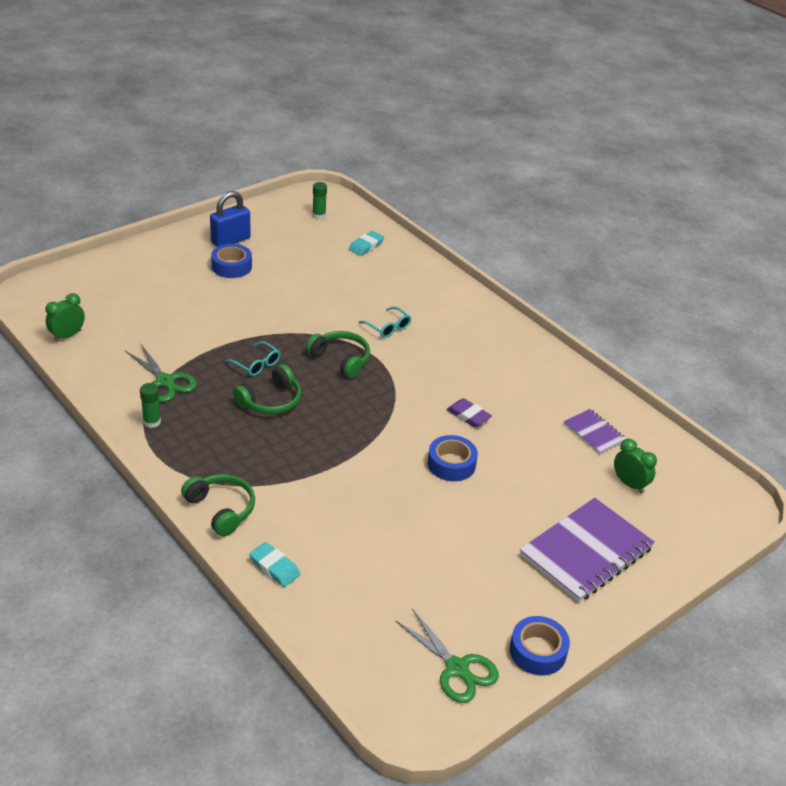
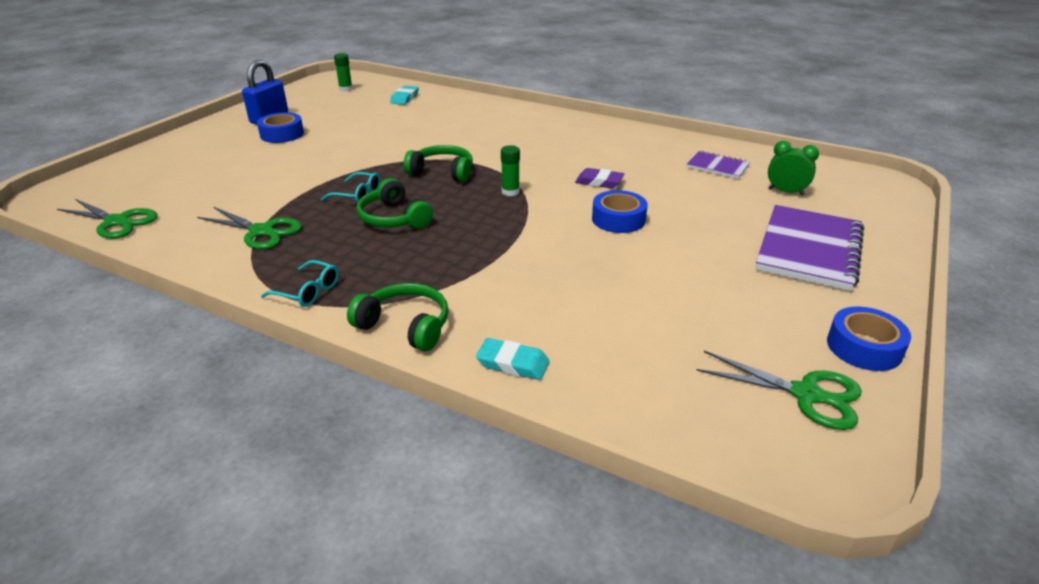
camera: 20 degrees left, 5 degrees down
(67, 336) = (117, 222): green clock -> green scissors
(152, 422) = (266, 269): green glue stick -> green glue stick (510, 192)
(271, 401) = (394, 218): green headphones -> green headphones turned 120 degrees clockwise
(387, 327) = (468, 142): turquoise glasses -> turquoise glasses (307, 291)

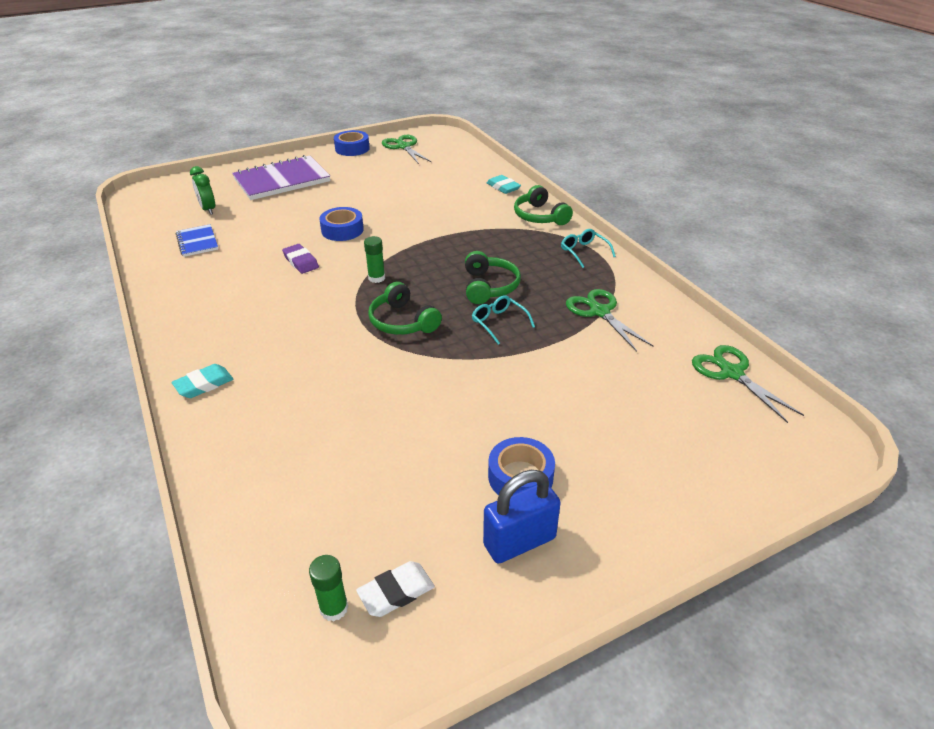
camera: 145 degrees left, 5 degrees up
(321, 97) = (396, 592): none -> white eraser
(404, 98) = (282, 508): turquoise eraser -> turquoise eraser (204, 384)
(717, 167) = (197, 242): purple notebook -> blue notebook

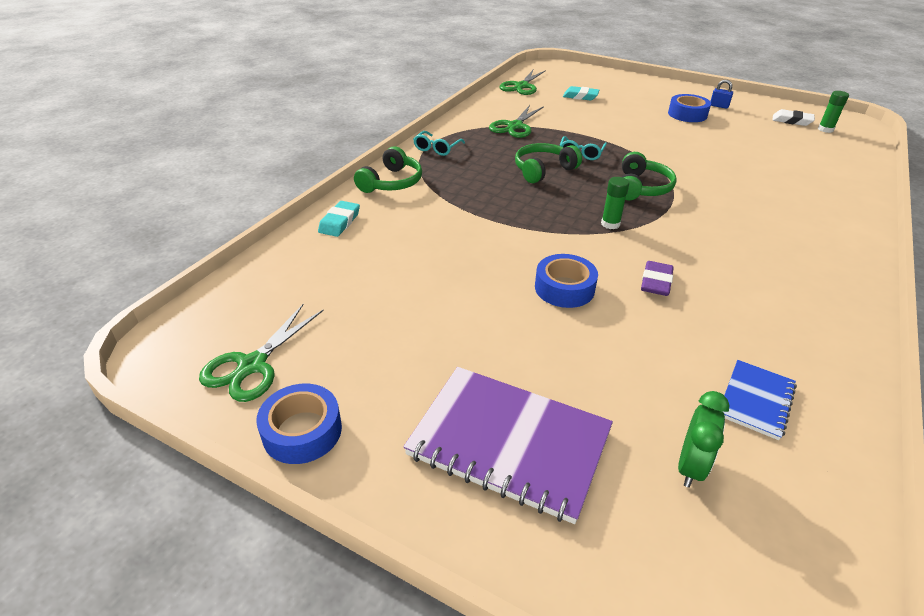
camera: 125 degrees left, 0 degrees up
(204, 384) = (843, 235): turquoise eraser -> turquoise eraser (580, 96)
(519, 541) = (719, 106): blue padlock -> blue padlock, size x0.49

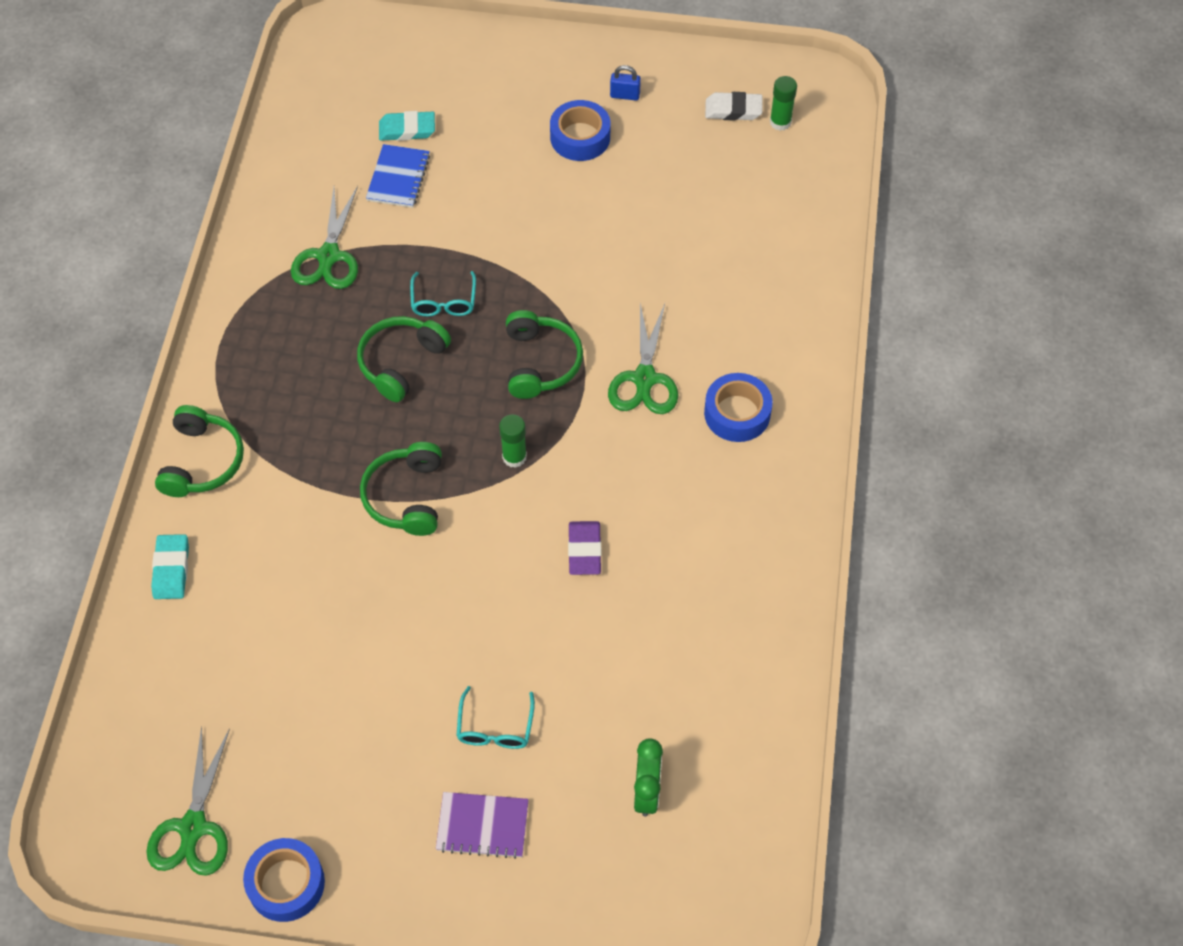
camera: 20 degrees left, 20 degrees up
(437, 148) = (233, 355): turquoise glasses -> turquoise glasses (495, 727)
(509, 443) = (482, 826): purple notebook -> purple notebook, size x0.52
(522, 86) = (304, 123): green scissors -> green scissors (645, 379)
(522, 225) = (406, 497): none -> green headphones
(564, 288) = (485, 596): blue tape -> blue tape (737, 413)
(756, 400) = (700, 693): blue notebook -> blue notebook (398, 178)

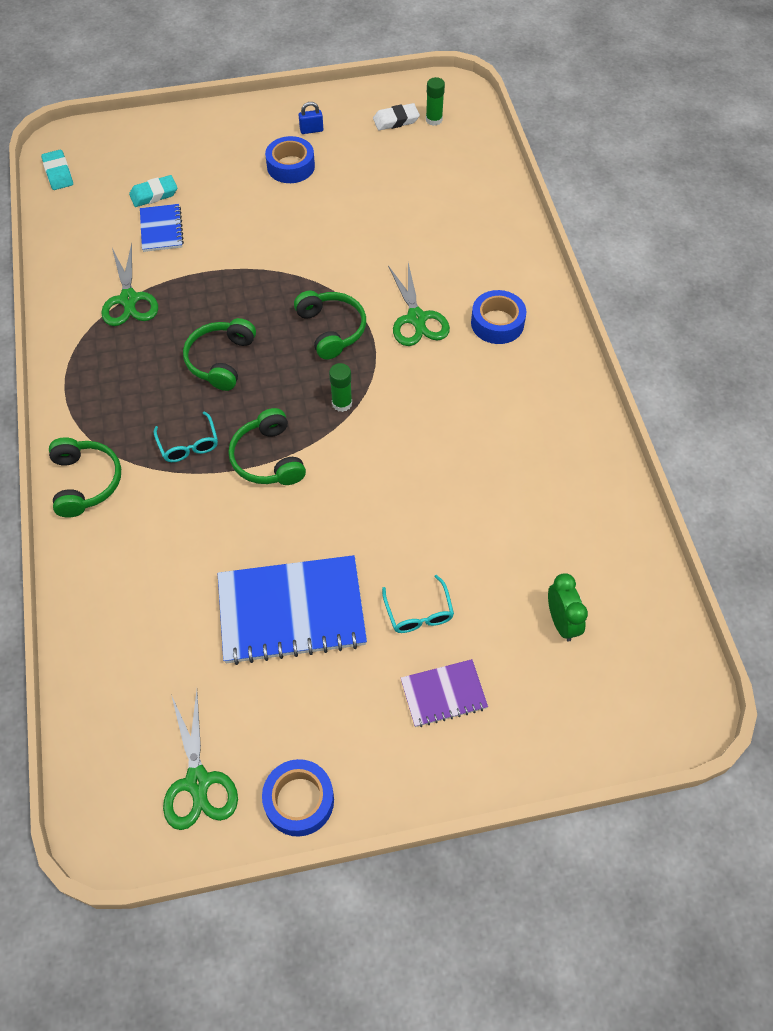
camera: 20 degrees left, 0 degrees up
(171, 569) = (93, 575): turquoise eraser -> turquoise eraser (58, 173)
(360, 680) = (291, 611): none -> blue notebook
(444, 301) = (236, 307): turquoise glasses -> turquoise glasses (188, 444)
(584, 550) = (428, 455): purple eraser -> none

